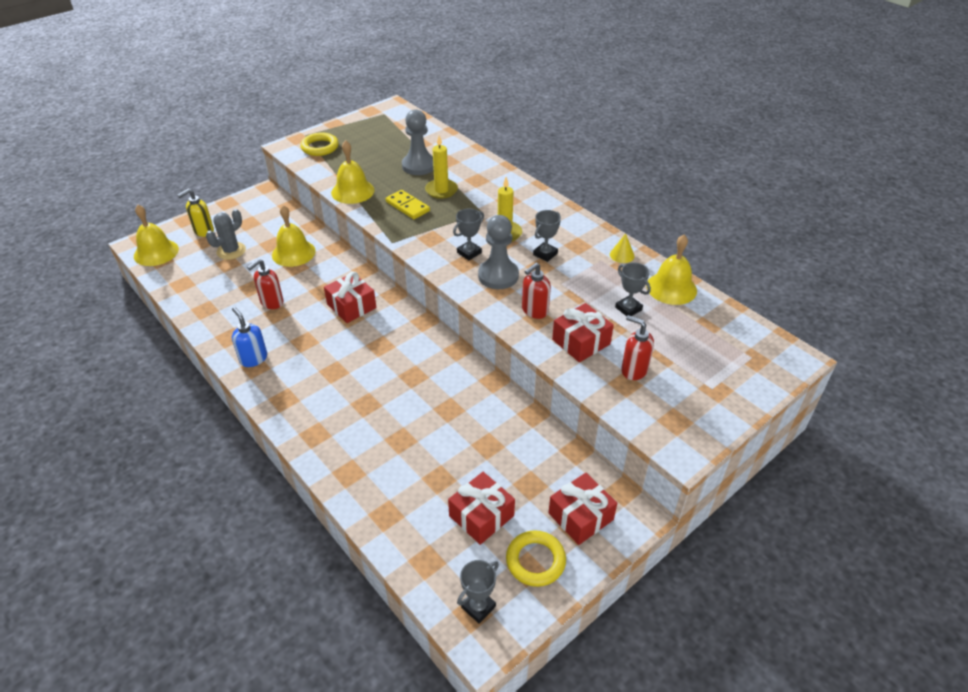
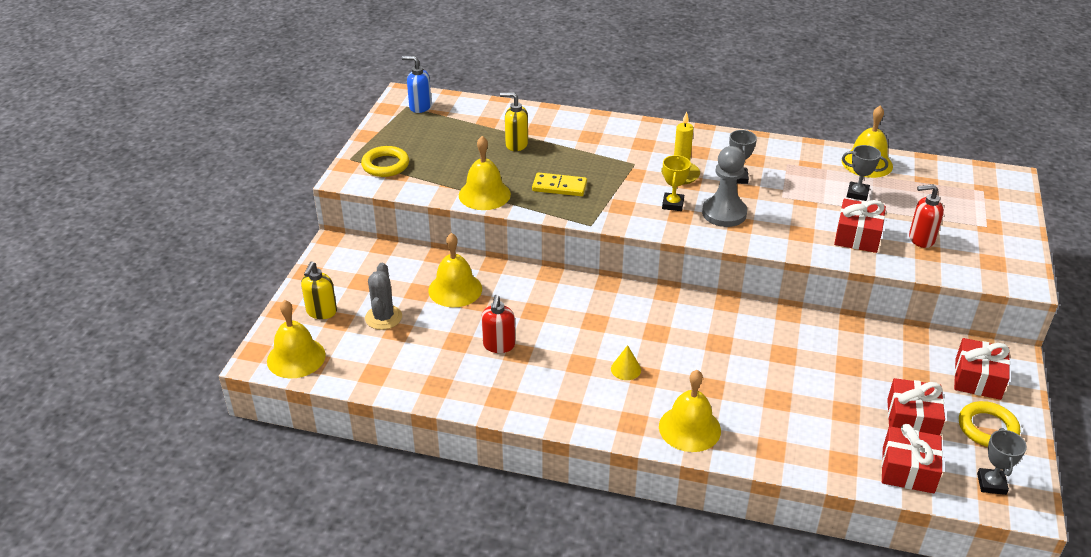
camera: 35 degrees left, 5 degrees down
(253, 359) = (553, 404): blue soap dispenser -> blue soap dispenser (420, 107)
(314, 425) = (689, 428): none -> yellow bell
(351, 306) = (583, 311): red gift -> red gift (908, 470)
(419, 166) = (516, 144): grey pawn -> yellow soap dispenser
(441, 190) = (570, 159): yellow candle -> none
(469, 252) = (672, 204): grey trophy -> yellow trophy
(534, 311) = (791, 228): red soap dispenser -> none
(622, 255) = (797, 152): yellow cone -> yellow cone (626, 369)

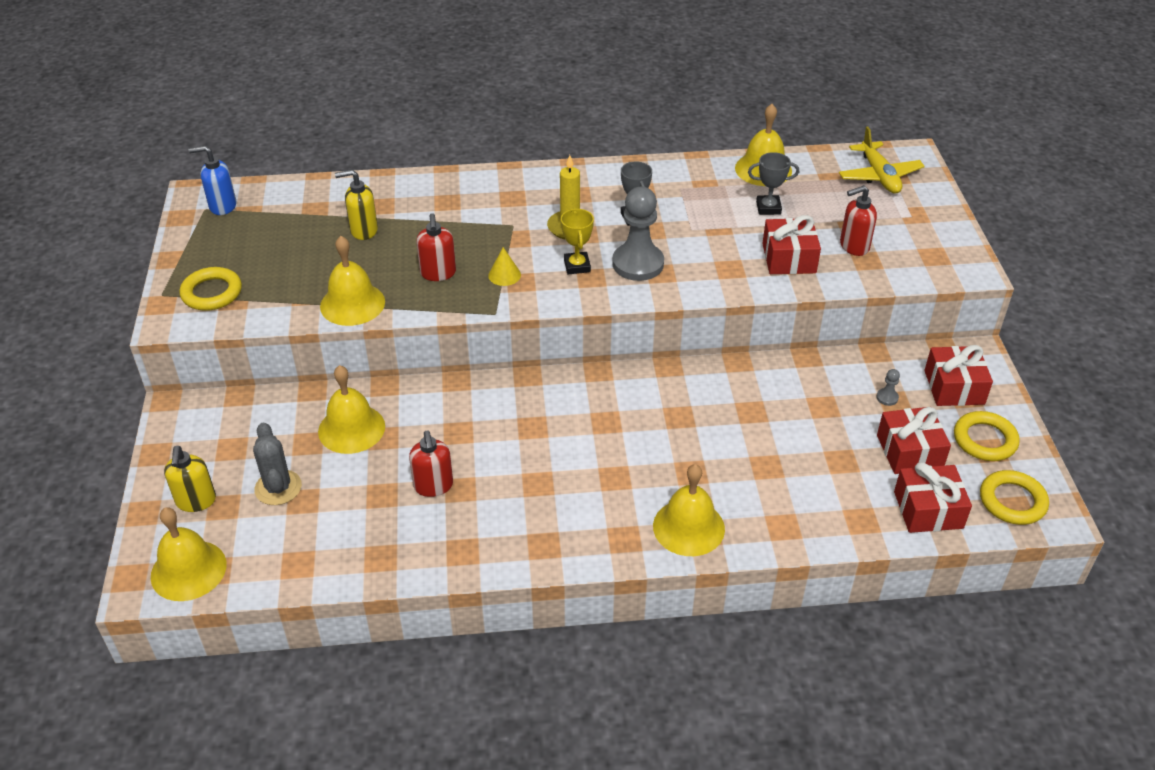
camera: 20 degrees left, 5 degrees up
(559, 187) = (438, 273): yellow domino -> red soap dispenser
(626, 369) = (590, 476): yellow cone -> yellow cone (504, 275)
(910, 372) = (887, 397): none -> grey pawn
(971, 188) = (879, 176): none -> yellow plane
(991, 484) = (1012, 501): grey trophy -> yellow ring

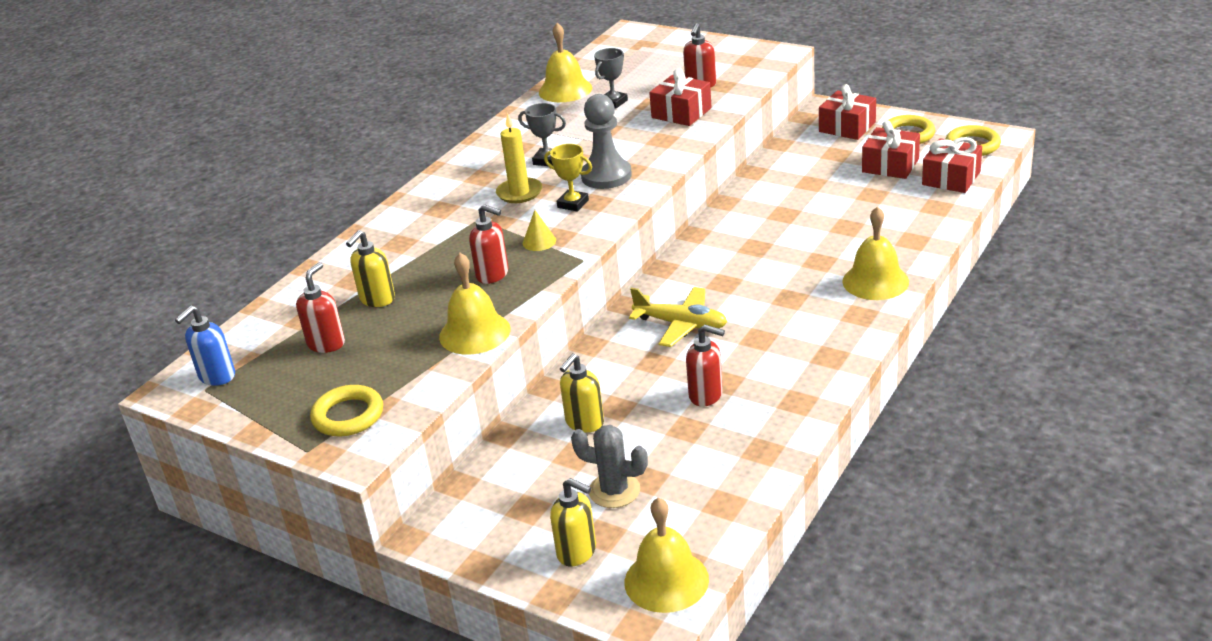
camera: 50 degrees left, 10 degrees down
(291, 236) = (326, 344): none -> red soap dispenser
(351, 428) = (584, 423): yellow bell -> yellow soap dispenser
(879, 176) = (636, 50): yellow plane -> yellow plane (681, 324)
(887, 397) = (829, 155): grey pawn -> none

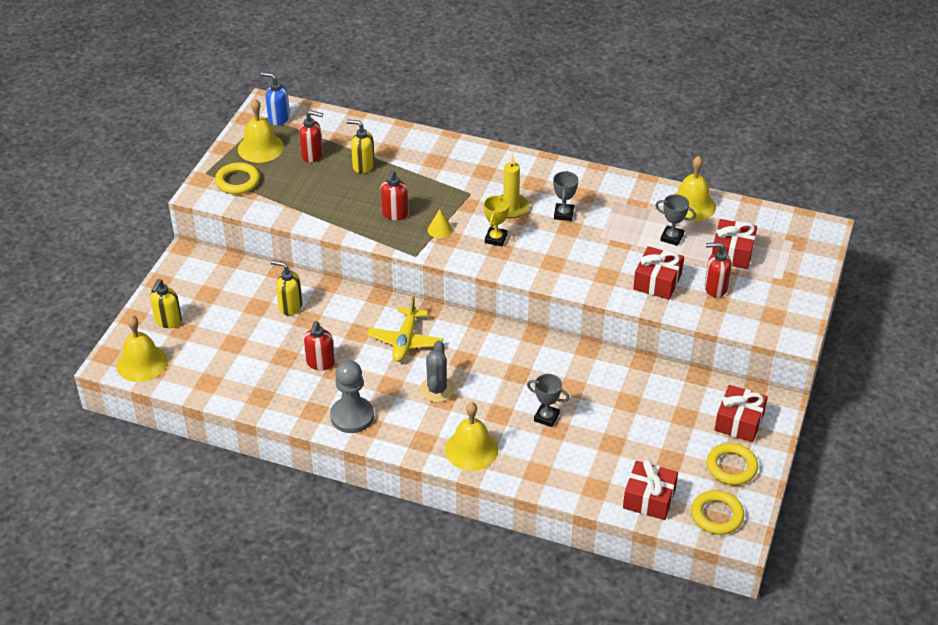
camera: 75 degrees right, 10 degrees up
(474, 333) = (324, 218): yellow bell -> yellow bell (260, 148)
(606, 176) = (541, 251): grey pawn -> grey pawn (352, 416)
(614, 490) = (222, 330): grey cactus -> grey cactus (437, 390)
(828, 231) = (546, 417): none -> grey trophy
(890, 165) = (667, 455): red gift -> red gift (732, 253)

